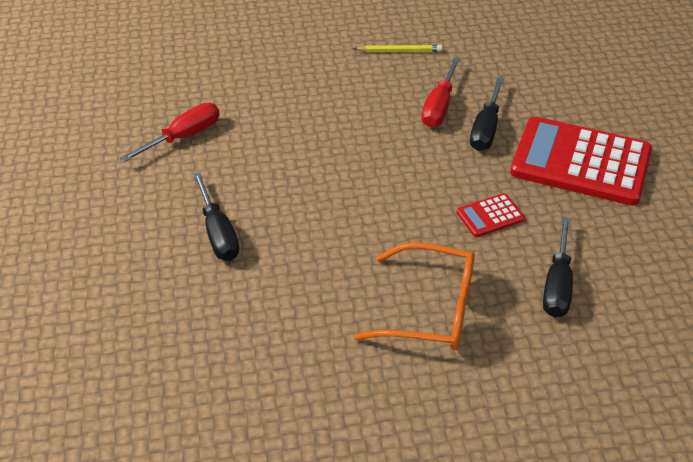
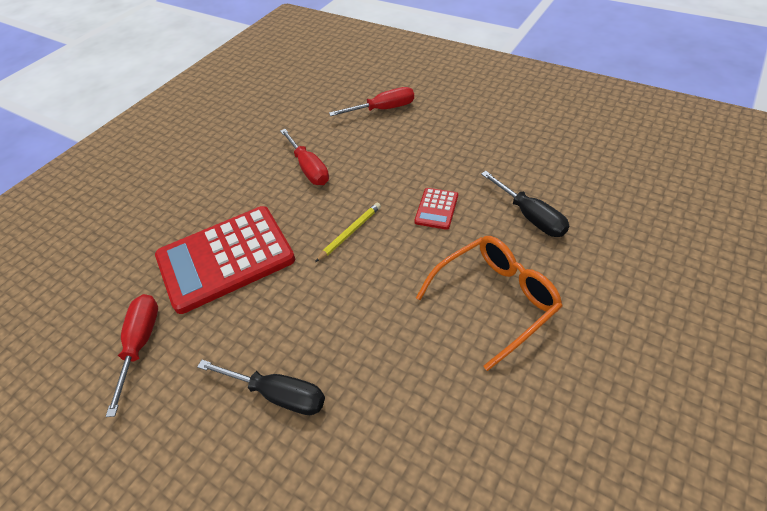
camera: 45 degrees left, 5 degrees up
(399, 51) = (232, 153): yellow pencil -> yellow pencil (350, 233)
(486, 128) = (356, 160): black screwdriver -> none
(574, 104) = (383, 109): none -> red screwdriver
(580, 162) = (434, 138): red calculator -> red calculator (226, 258)

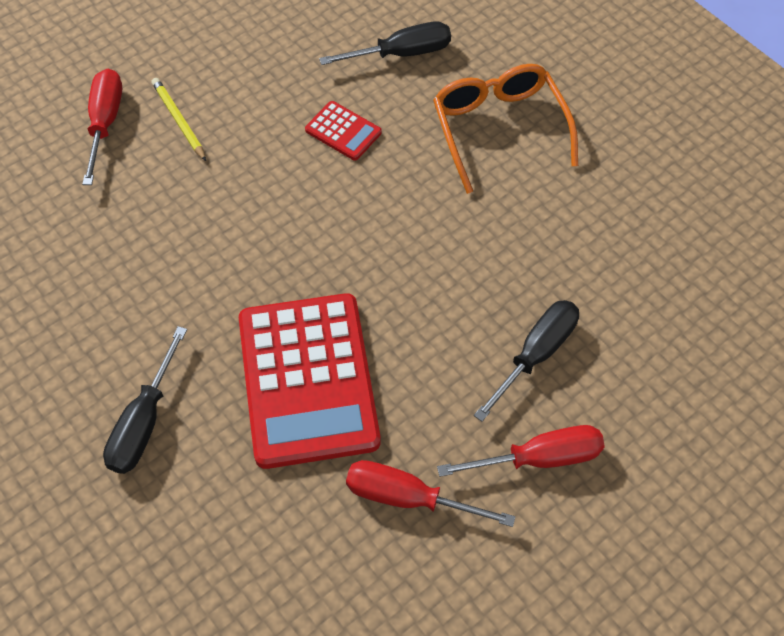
camera: 75 degrees left, 10 degrees up
(185, 196) = (144, 421): none -> black screwdriver
(309, 168) = (181, 246): red screwdriver -> red screwdriver (538, 458)
(350, 233) = (335, 229): yellow pencil -> yellow pencil (179, 120)

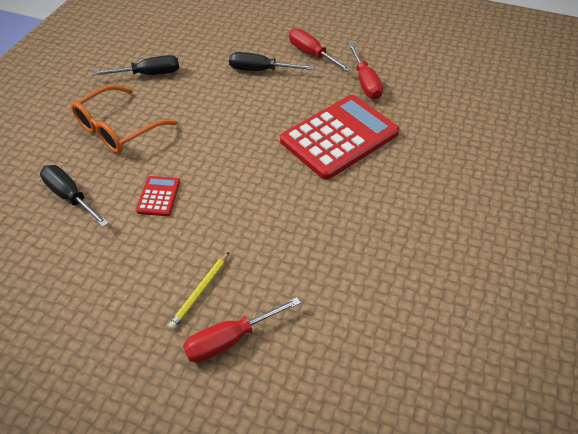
camera: 120 degrees left, 10 degrees down
(144, 421) = (418, 187): black screwdriver -> black screwdriver (148, 74)

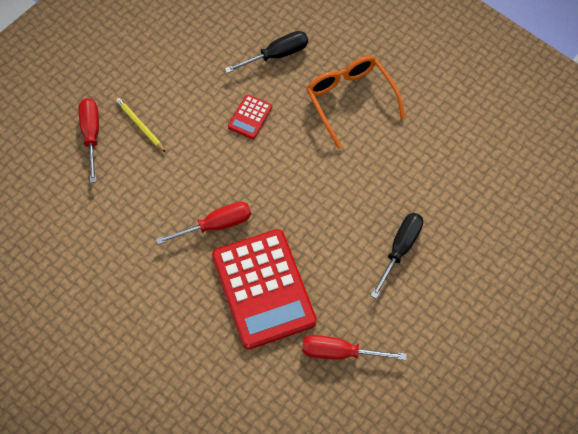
camera: 110 degrees right, 15 degrees up
(148, 74) = (429, 140): black screwdriver -> none
(159, 196) = (250, 117): red calculator -> red calculator turned 90 degrees clockwise
(312, 54) = (413, 314): red screwdriver -> red screwdriver (216, 225)

